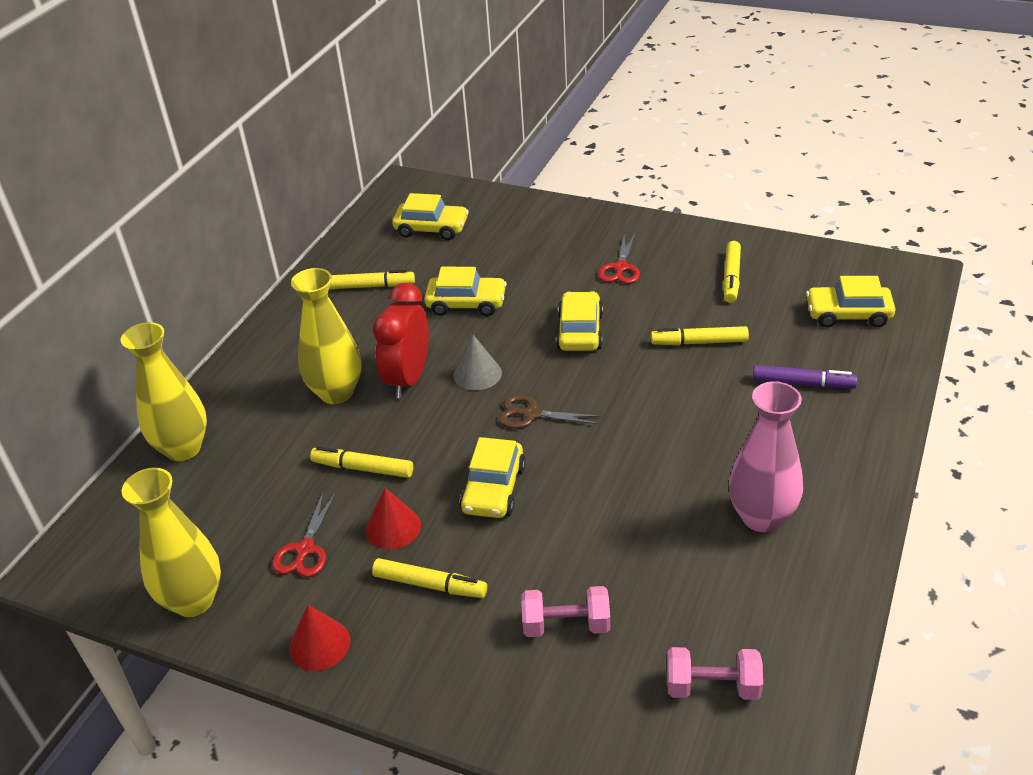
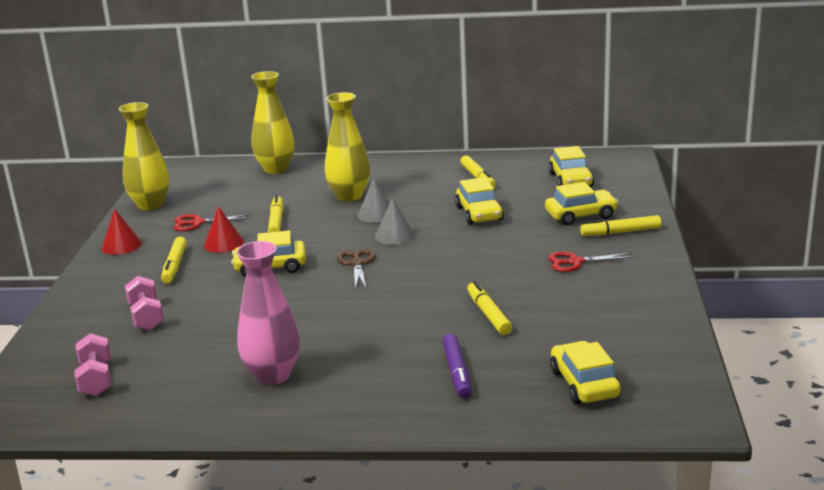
camera: 70 degrees right, 15 degrees down
(408, 379) = (376, 214): red clock -> grey cone
(580, 331) = (471, 262): yellow car -> yellow car (581, 215)
(731, 277) = (601, 314): yellow marker -> yellow marker (620, 232)

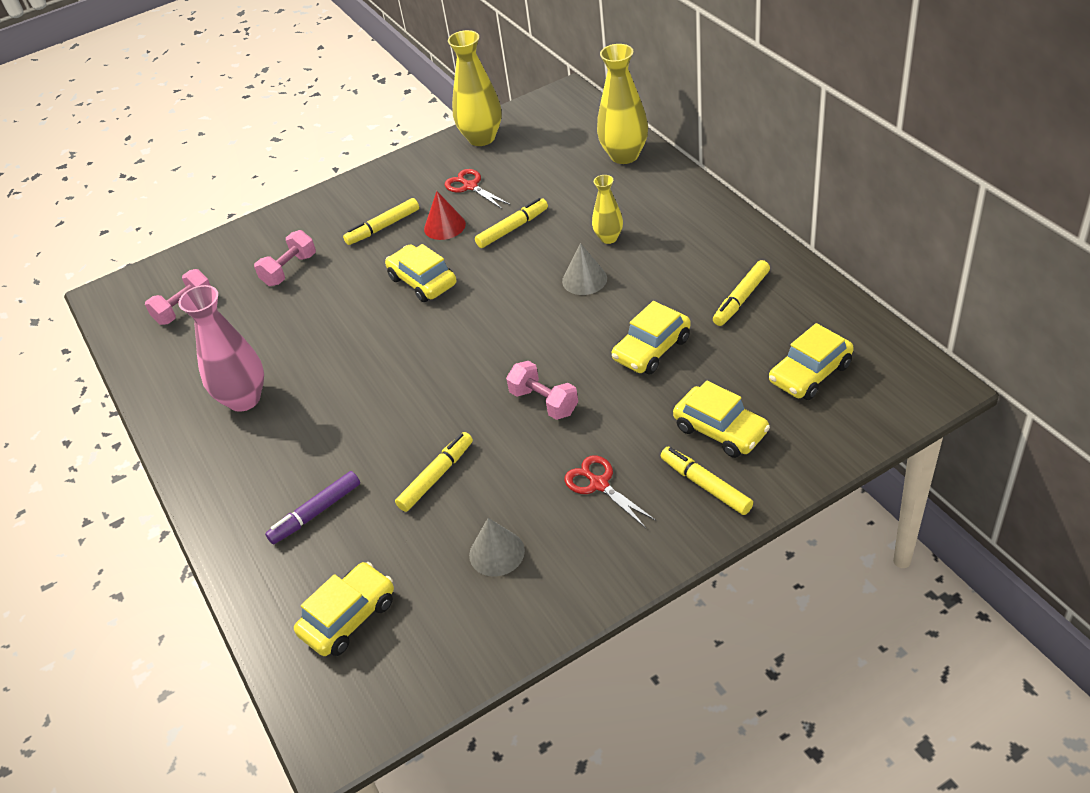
camera: 60 degrees right, 20 degrees up
(121, 245) = (395, 175): red cone -> none
(349, 196) = (609, 238): yellow vase -> yellow vase, size x0.57
(357, 264) = (470, 330): brown scissors -> none
(394, 235) = (549, 319): grey cone -> grey cone (496, 553)
(473, 258) = (544, 402): none -> pink dumbbell

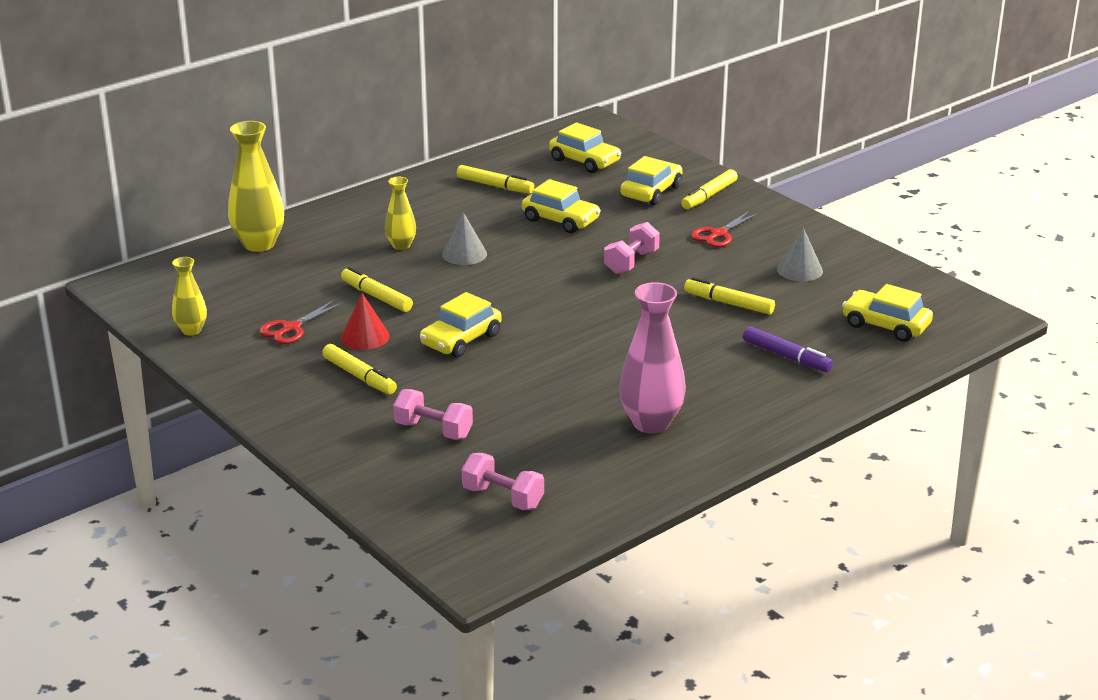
camera: 105 degrees left, 15 degrees down
(481, 138) = (191, 330): yellow vase -> yellow vase, size x0.57

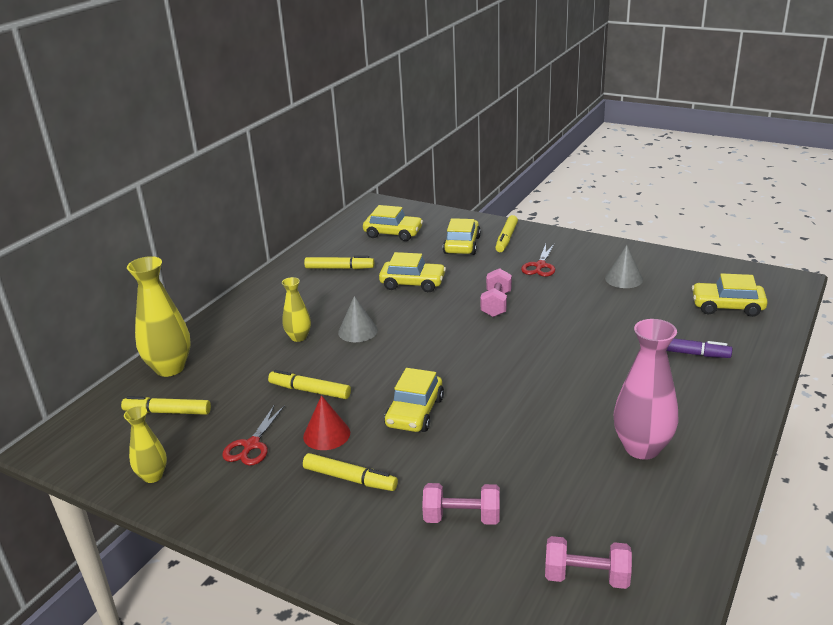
camera: 20 degrees left, 0 degrees up
(728, 303) = (599, 319): yellow marker -> yellow marker (167, 412)

